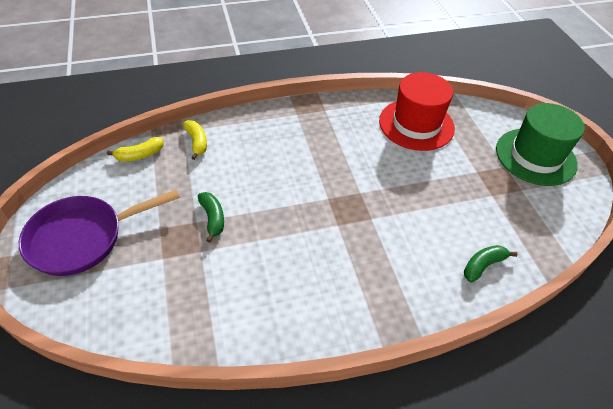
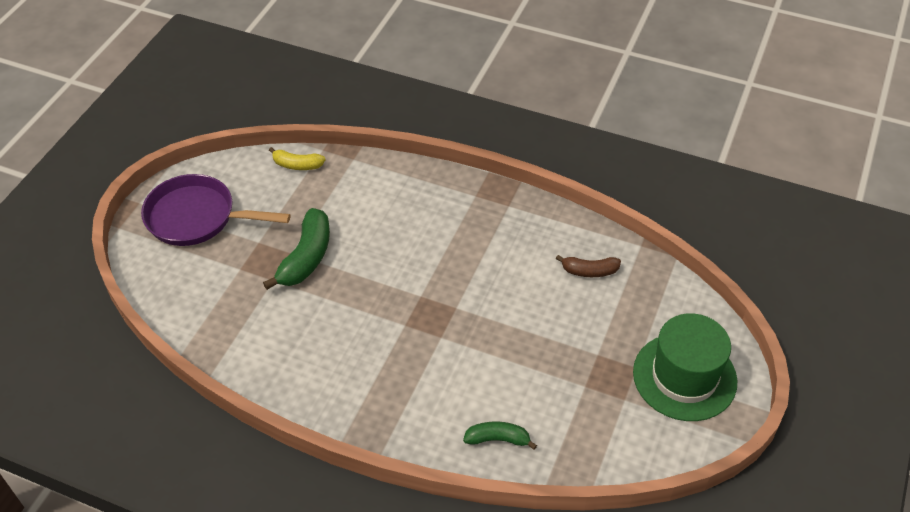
camera: 40 degrees right, 0 degrees up
(197, 142) = (355, 177): yellow banana -> none
(213, 218) = (306, 257): green banana -> green banana, size x1.69
(416, 124) = (589, 271): red hat -> brown banana

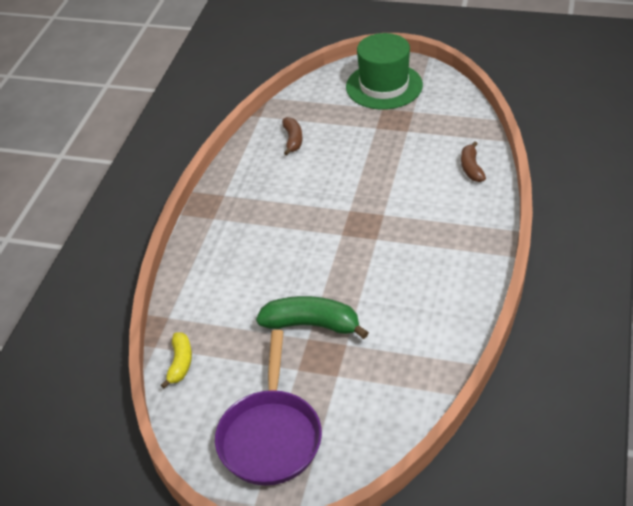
camera: 95 degrees left, 5 degrees down
(498, 439) = (471, 168): green banana -> brown banana

